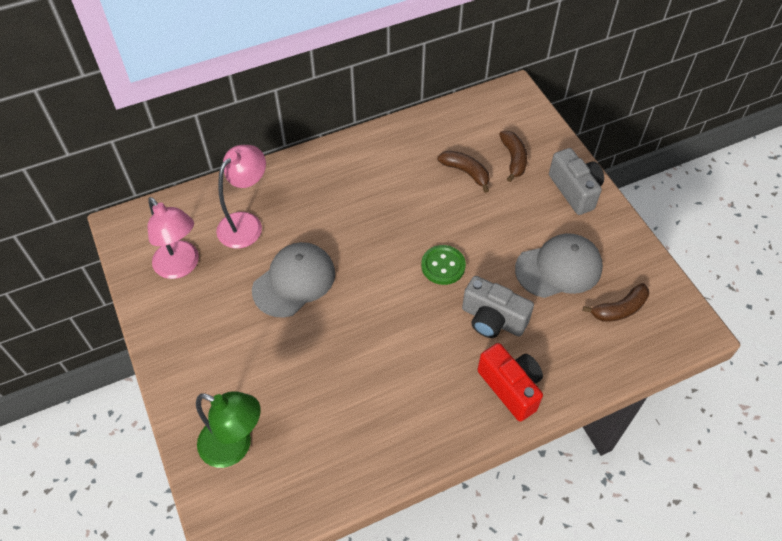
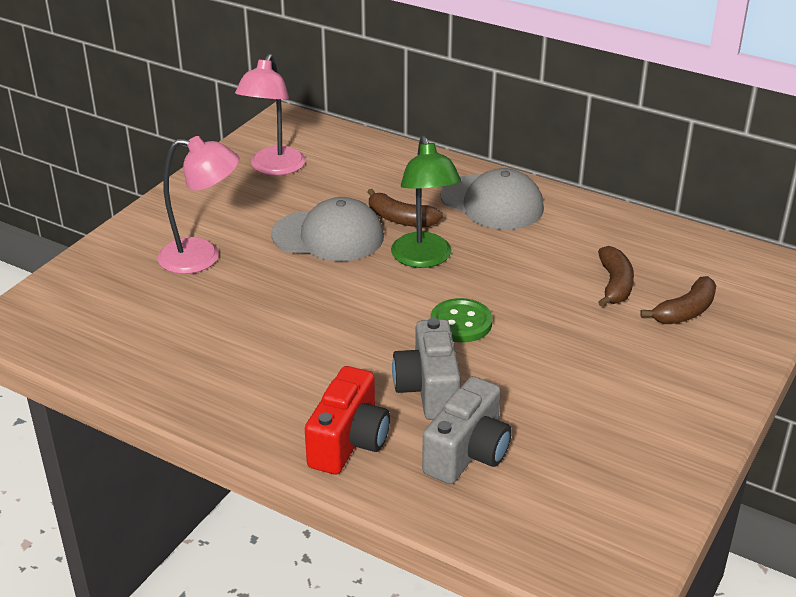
camera: 55 degrees right, 20 degrees down
(235, 446) = (106, 285): green lamp -> green lamp (424, 259)
(246, 223) = (365, 179): pink lamp -> pink lamp (202, 257)
(558, 268) = (566, 414): grey cap -> grey cap (492, 202)
(575, 190) = (705, 380): grey camera -> grey camera (467, 453)
(619, 309) = (565, 493): brown banana -> brown banana (400, 219)

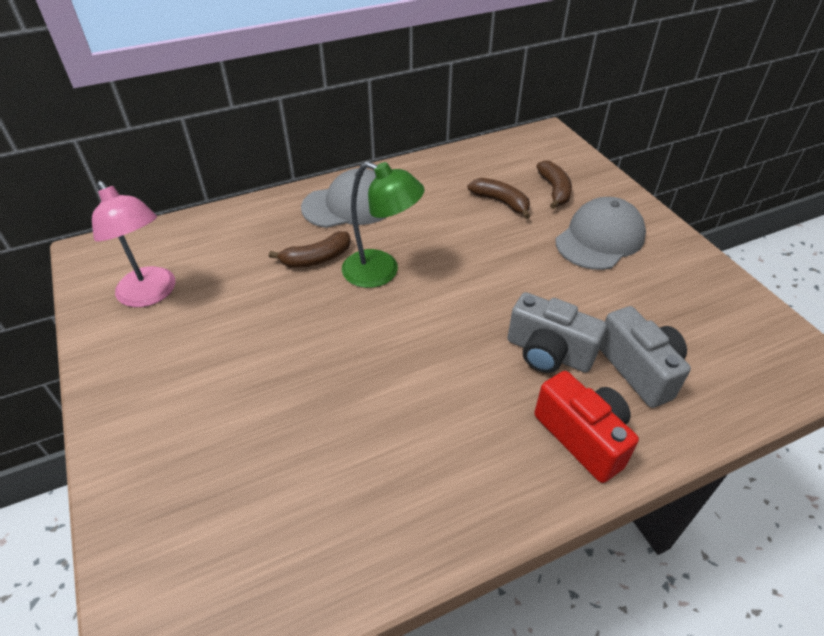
camera: 55 degrees left, 10 degrees up
(202, 257) = (226, 412): pink lamp -> none
(328, 236) = (291, 310): grey cap -> grey cap (600, 238)
(461, 323) = (479, 293): green button -> none

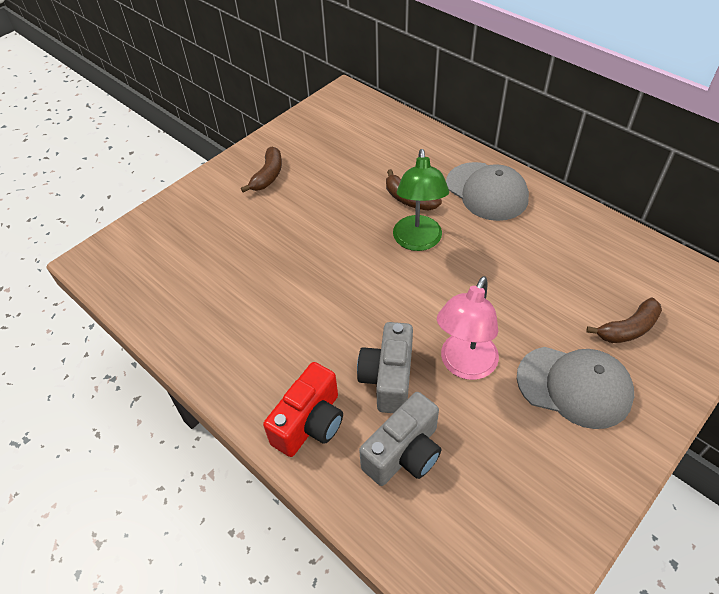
camera: 70 degrees right, 5 degrees up
(151, 294) = (323, 138): pink lamp -> pink lamp (464, 366)
(501, 202) = (571, 290): brown banana -> brown banana (268, 176)

